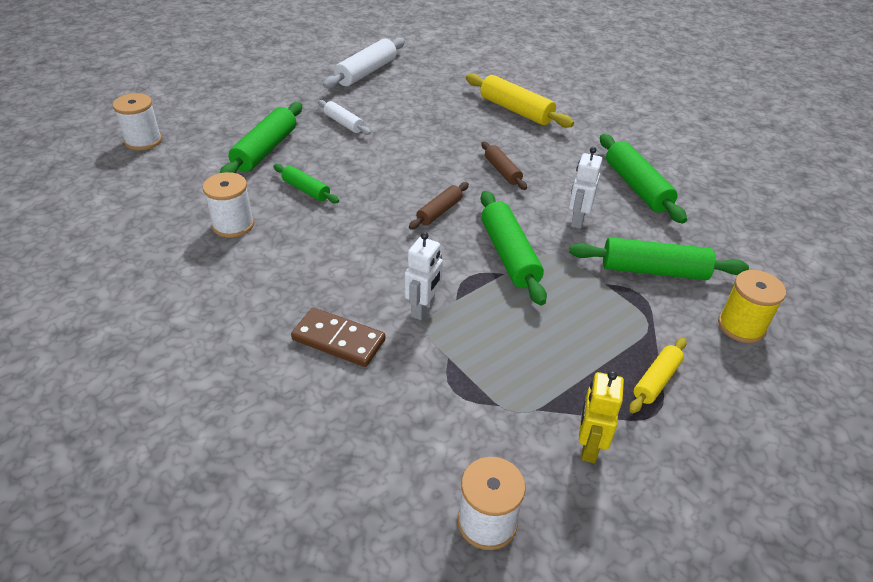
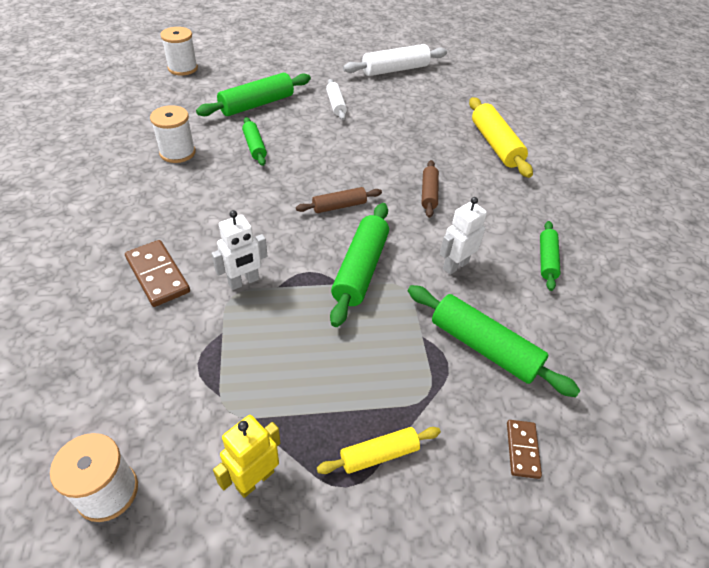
camera: 30 degrees right, 5 degrees up
(637, 187) = (547, 260): green rolling pin -> green rolling pin, size x0.59
(741, 326) = (522, 449): yellow spool -> brown domino

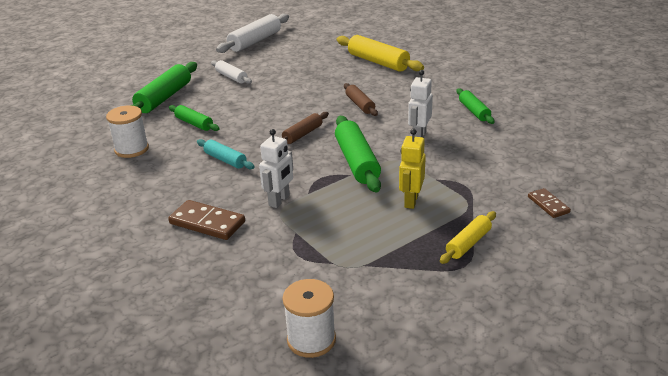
camera: 25 degrees left, 15 degrees down
(183, 68) = (66, 96): white spool -> none
(242, 204) = (225, 160): none -> turquoise rolling pin
(254, 479) = (403, 289): yellow robot -> yellow robot (411, 201)
(483, 347) = (479, 168): green rolling pin -> none

